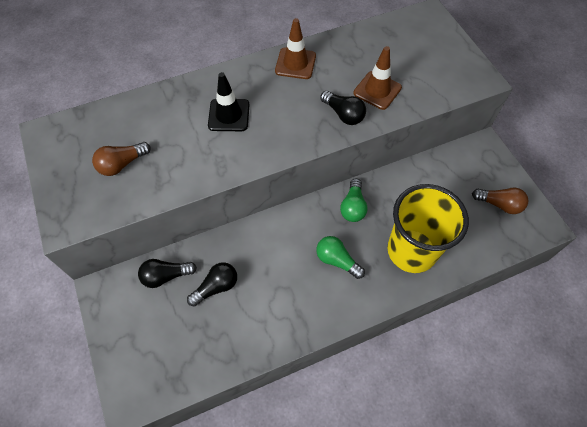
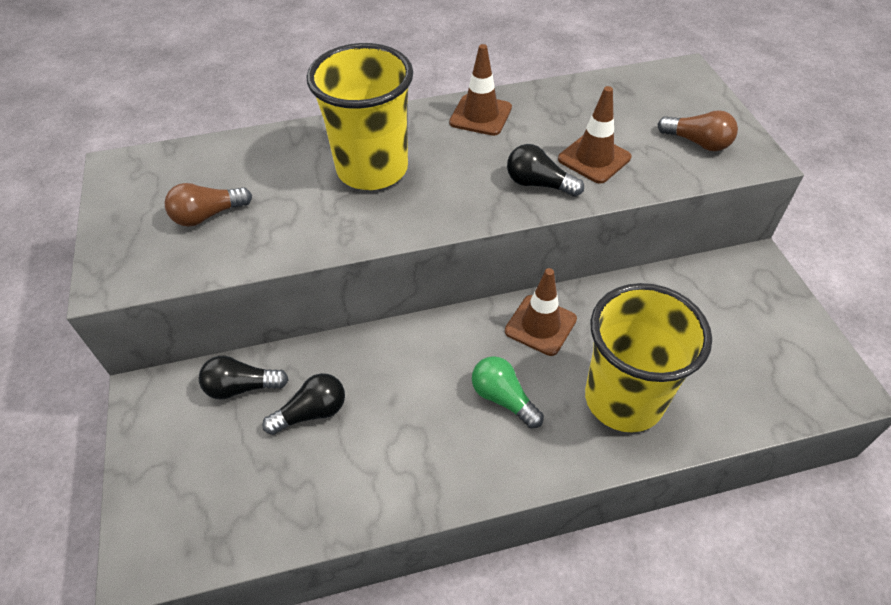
camera: 10 degrees right, 10 degrees down
(229, 115) = (372, 169): black traffic cone -> yellow cup
(343, 114) = (538, 184): black light bulb -> black light bulb turned 150 degrees clockwise
(353, 207) = (540, 325): green light bulb -> brown traffic cone
(499, 204) = (774, 348): brown light bulb -> brown light bulb (697, 142)

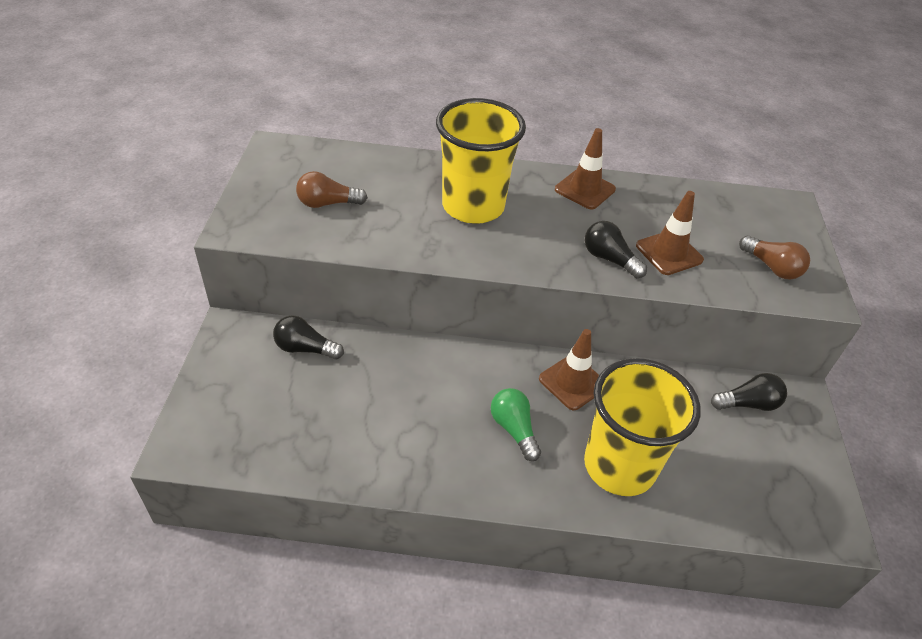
camera: 15 degrees right, 5 degrees down
(312, 412) = (352, 386): black light bulb -> black light bulb (748, 404)

